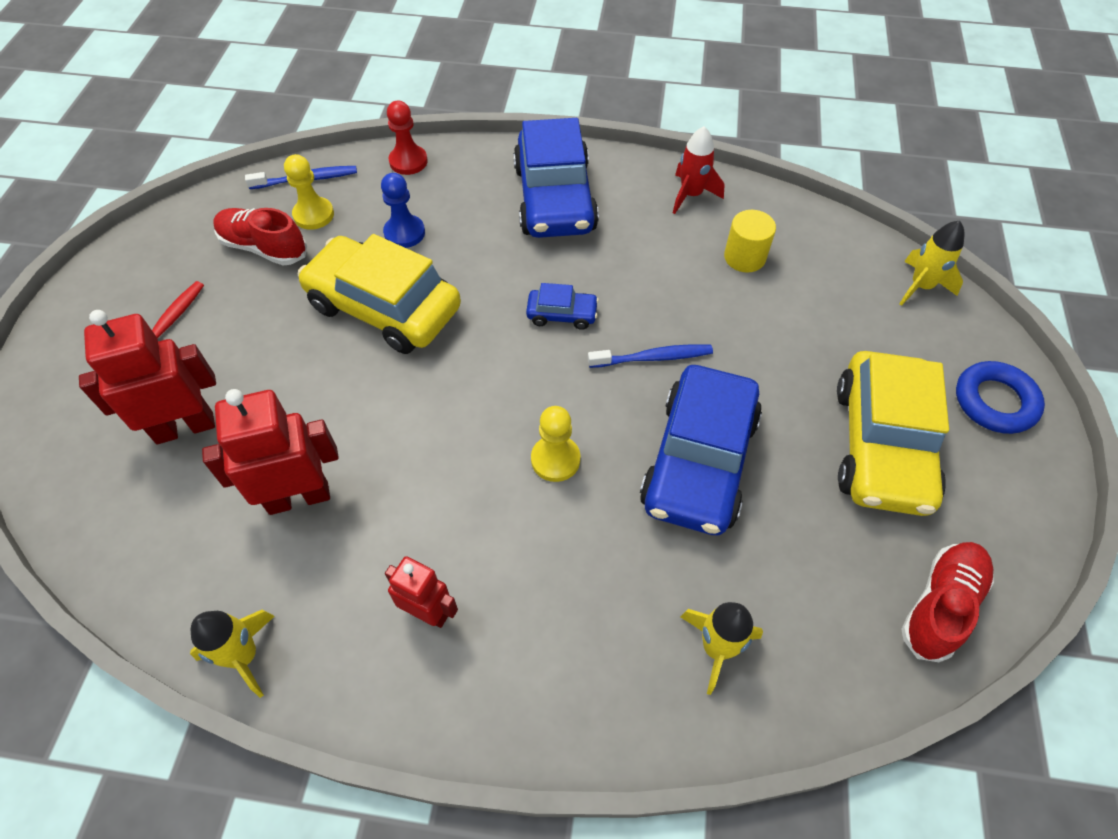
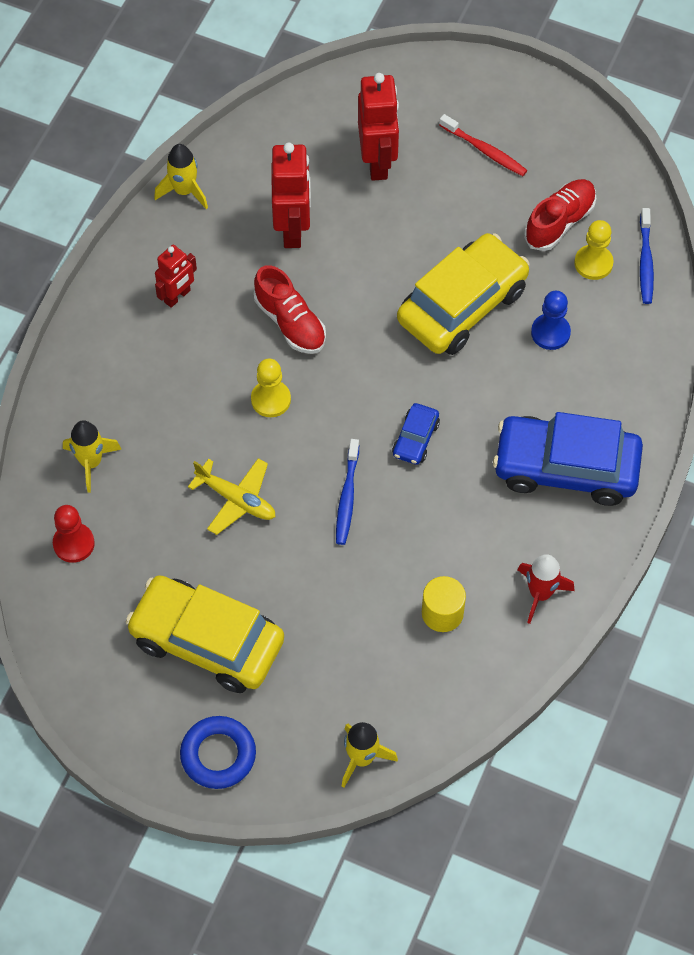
camera: 105 degrees right, 5 degrees up
(408, 161) = (652, 350): red pawn -> red pawn (73, 543)
(699, 461) = (236, 499): blue car -> yellow plane
(940, 605) = (67, 620): red shoe -> red shoe (290, 322)

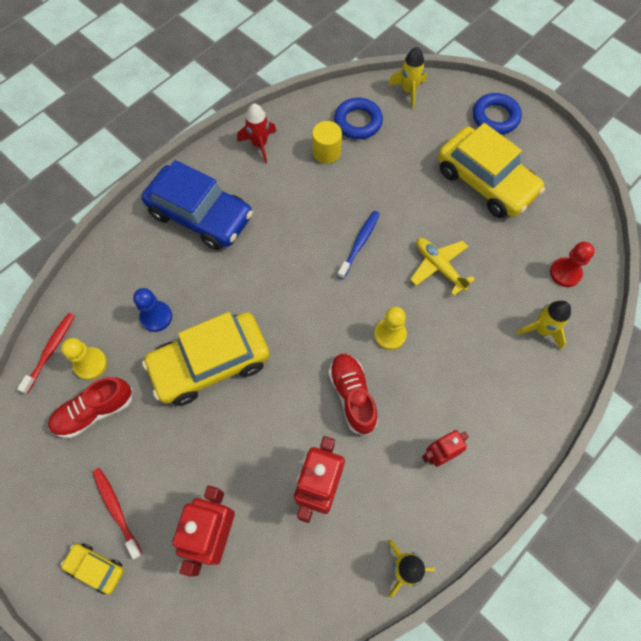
camera: 160 degrees left, 5 degrees up
(415, 439) = (294, 269): blue car -> none
(417, 677) = (358, 122): none -> blue ring
(477, 104) = (96, 568): none -> yellow car
(645, 262) = (50, 351): blue toothbrush -> red toothbrush

